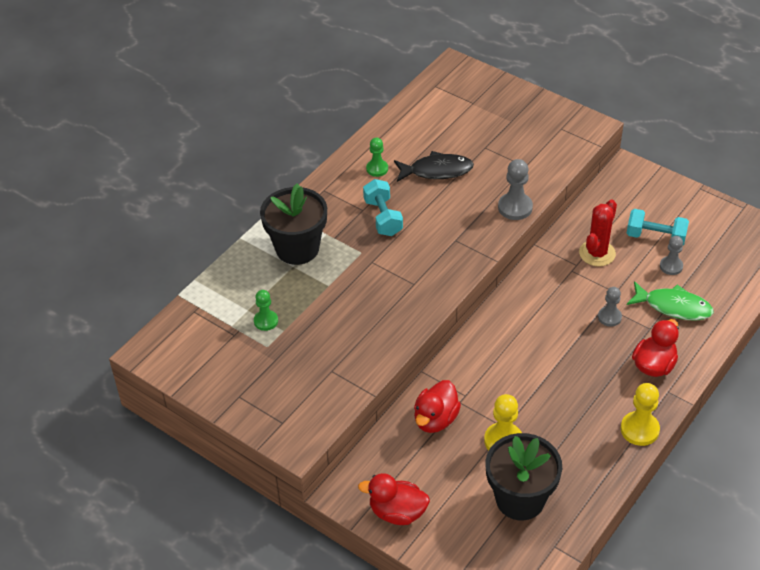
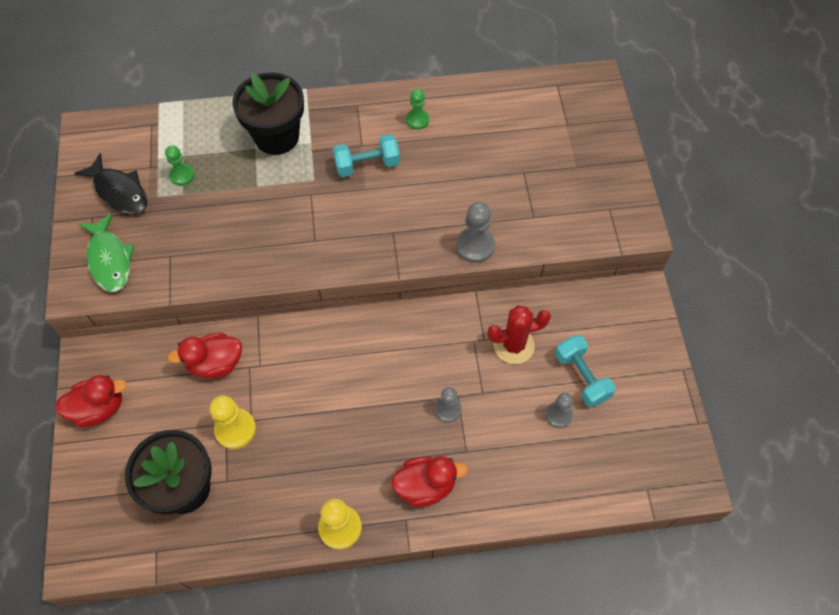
camera: 45 degrees right, 15 degrees up
(383, 217) = (367, 165): turquoise dumbbell -> turquoise dumbbell turned 45 degrees clockwise
(397, 512) = (99, 408): red duck -> red duck turned 105 degrees clockwise
(437, 171) = (459, 160): black fish -> black fish (119, 192)
(673, 307) = (511, 452): green fish -> green fish (110, 259)

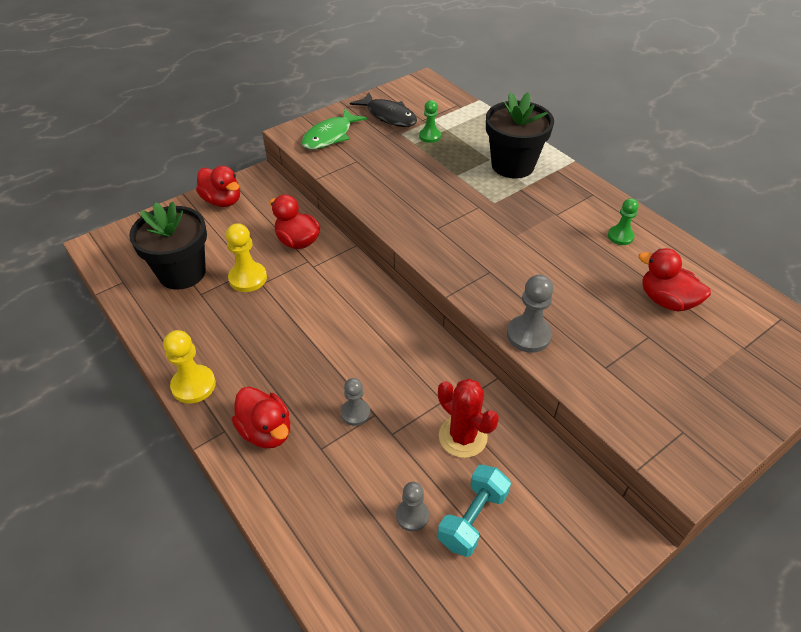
camera: 60 degrees right, 15 degrees down
(119, 192) = (388, 116): black fish -> black fish turned 60 degrees counterclockwise
(367, 165) = (540, 226): turquoise dumbbell -> none
(499, 138) = (666, 300): none -> red duck

